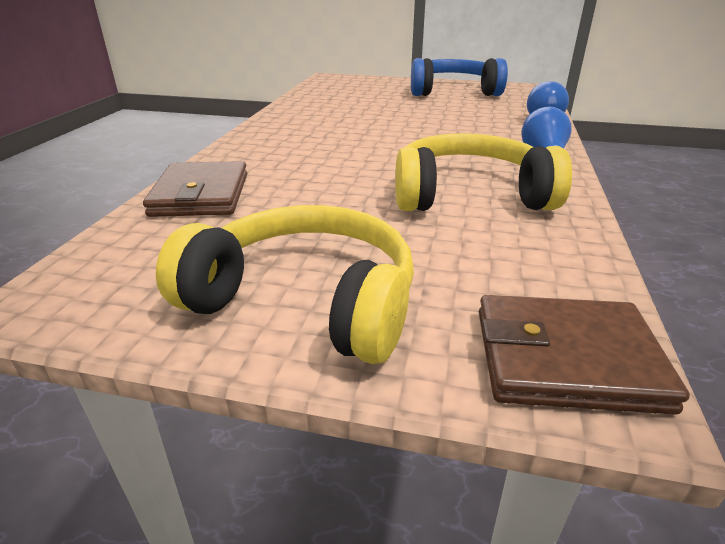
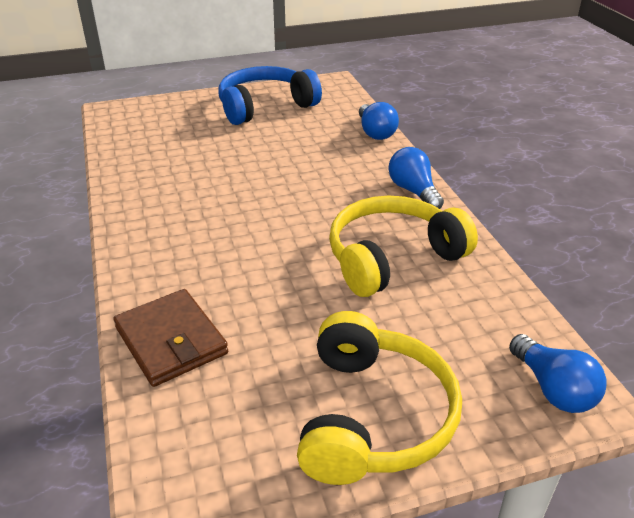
camera: 30 degrees left, 5 degrees up
(305, 301) = (372, 416): yellow headphones -> yellow headphones turned 105 degrees clockwise
(566, 359) = (553, 389): brown wallet -> blue light bulb

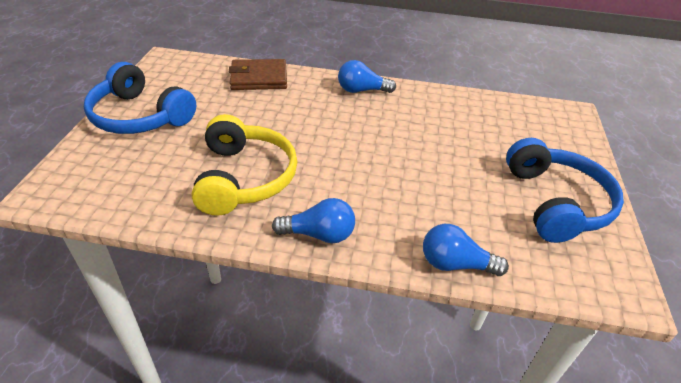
camera: 115 degrees right, 5 degrees up
(372, 416) = (140, 116): yellow headphones -> blue headphones
(553, 389) = (66, 185): blue light bulb -> blue light bulb (361, 90)

